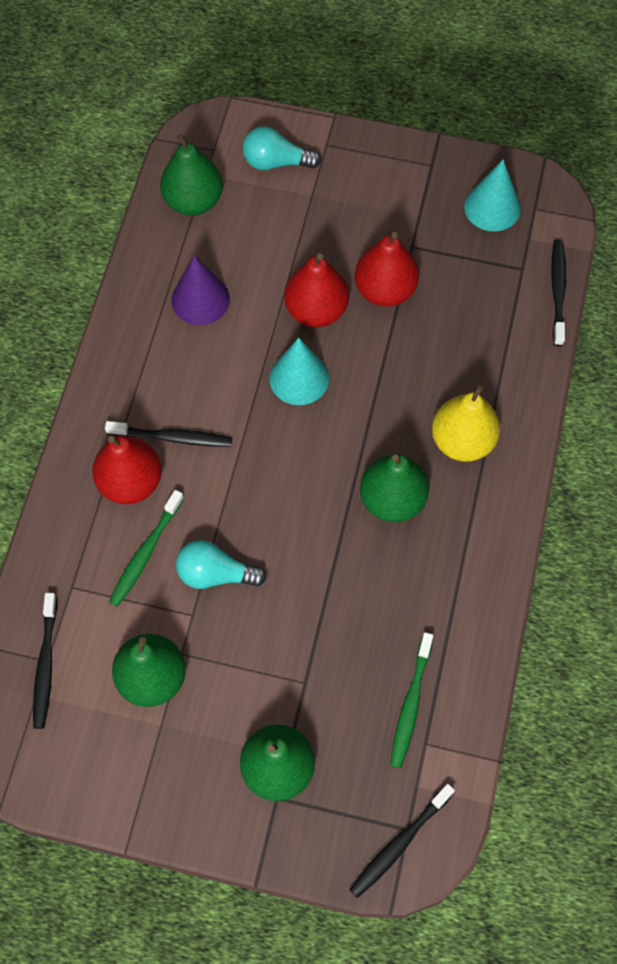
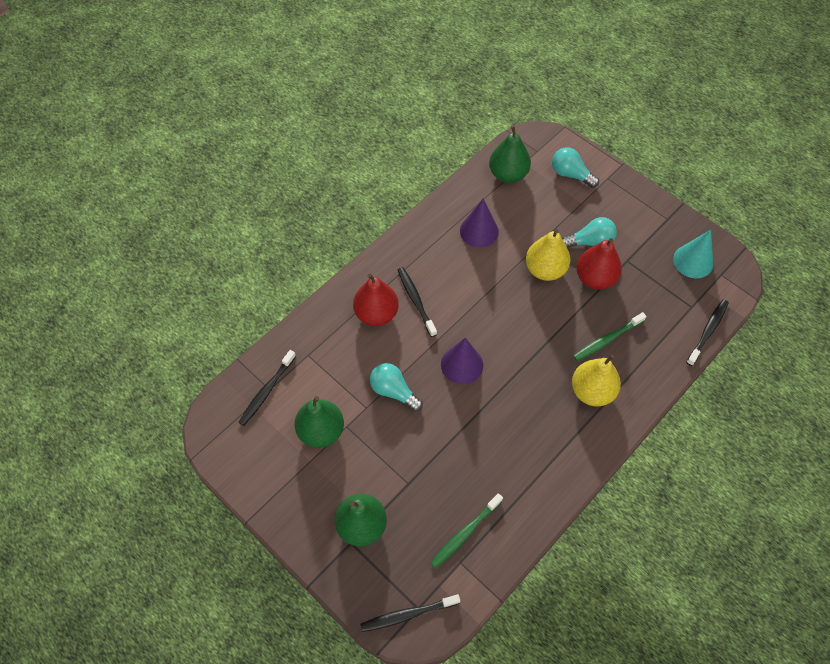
camera: 30 degrees right, 5 degrees down
(145, 553) = (361, 358): green toothbrush -> green toothbrush (607, 340)
(172, 437) = (416, 301): black toothbrush -> black toothbrush turned 150 degrees counterclockwise
(282, 492) = (462, 364): none -> purple cone
(299, 378) = (511, 304): turquoise cone -> none
(316, 310) = (545, 270): red pear -> yellow pear
(352, 243) = (590, 241): none -> turquoise light bulb
(392, 500) = (526, 404): green pear -> none

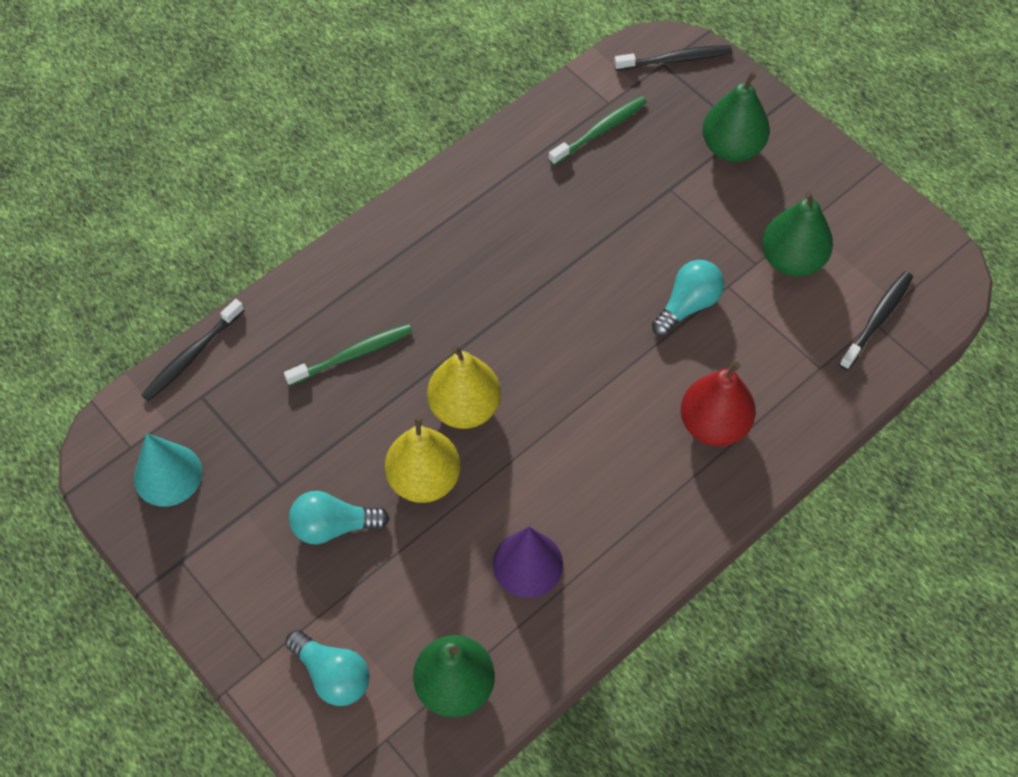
camera: 175 degrees left, 0 degrees up
(393, 391) = (688, 305): turquoise light bulb -> turquoise light bulb turned 90 degrees counterclockwise
(416, 301) = (648, 442): black toothbrush -> none
(462, 364) = (583, 335): purple cone -> none
(592, 391) = (396, 283): yellow pear -> yellow pear (464, 407)
(595, 278) = (343, 457): red pear -> none

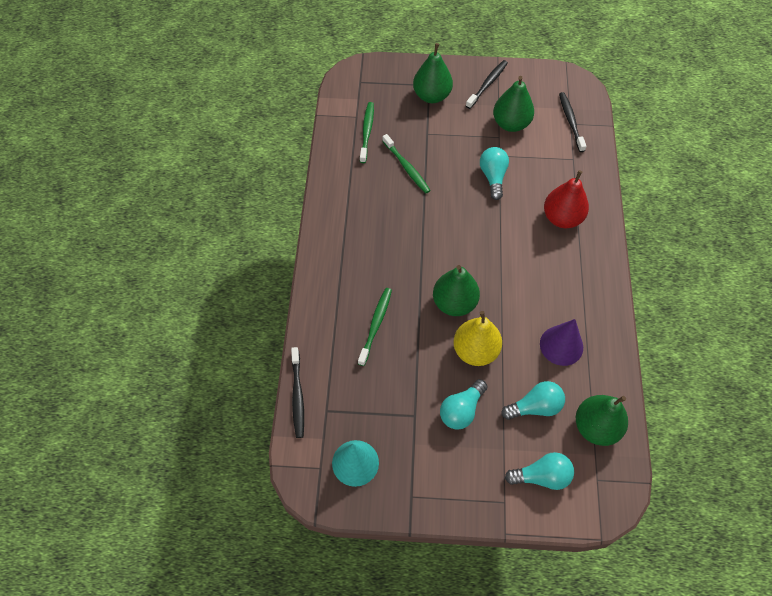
camera: 45 degrees left, 0 degrees up
(415, 599) = (535, 407): none -> turquoise light bulb
(464, 407) = (454, 303): yellow pear -> green pear
(596, 210) = (406, 167): none -> green toothbrush
(675, 59) = (363, 76): black toothbrush -> black toothbrush (487, 84)

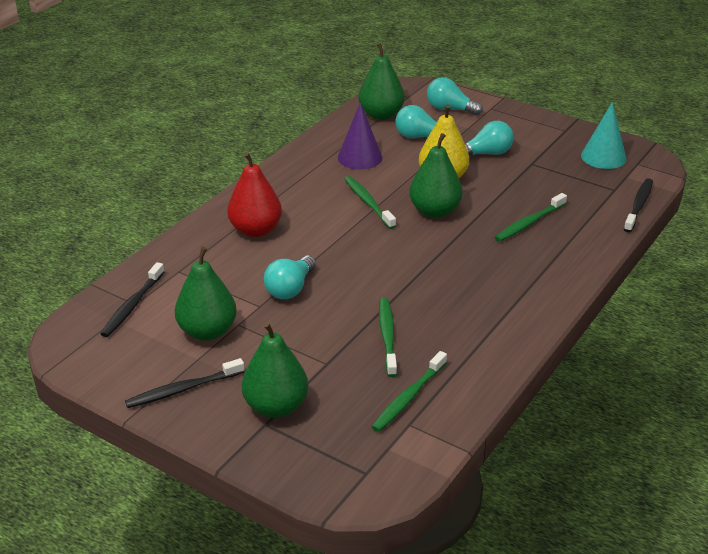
camera: 150 degrees left, 25 degrees down
(510, 288) = (368, 203): none -> green toothbrush

